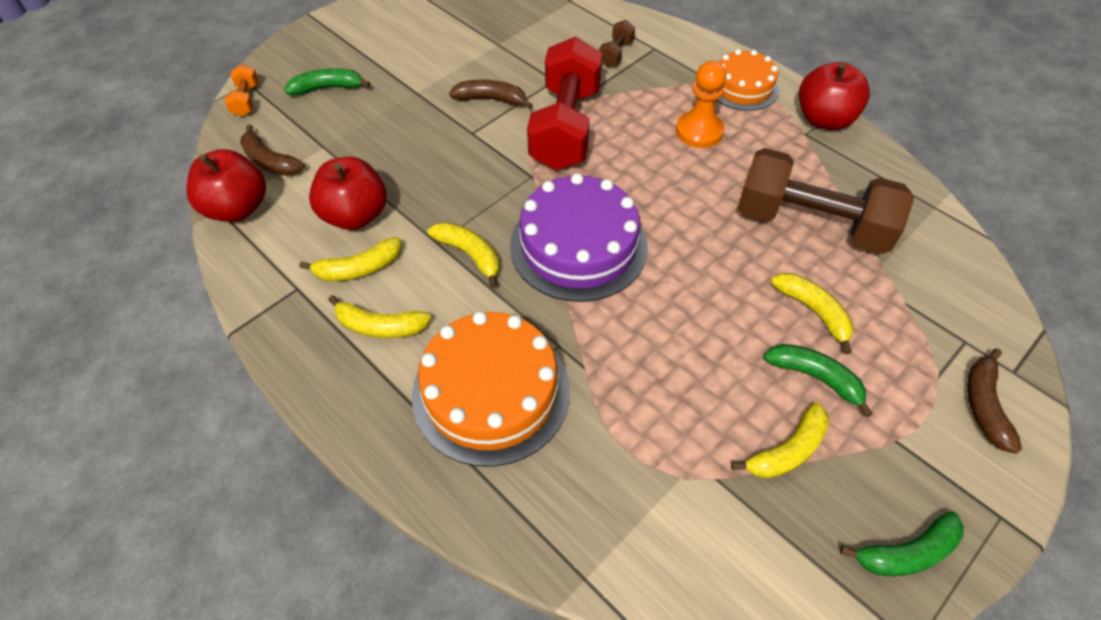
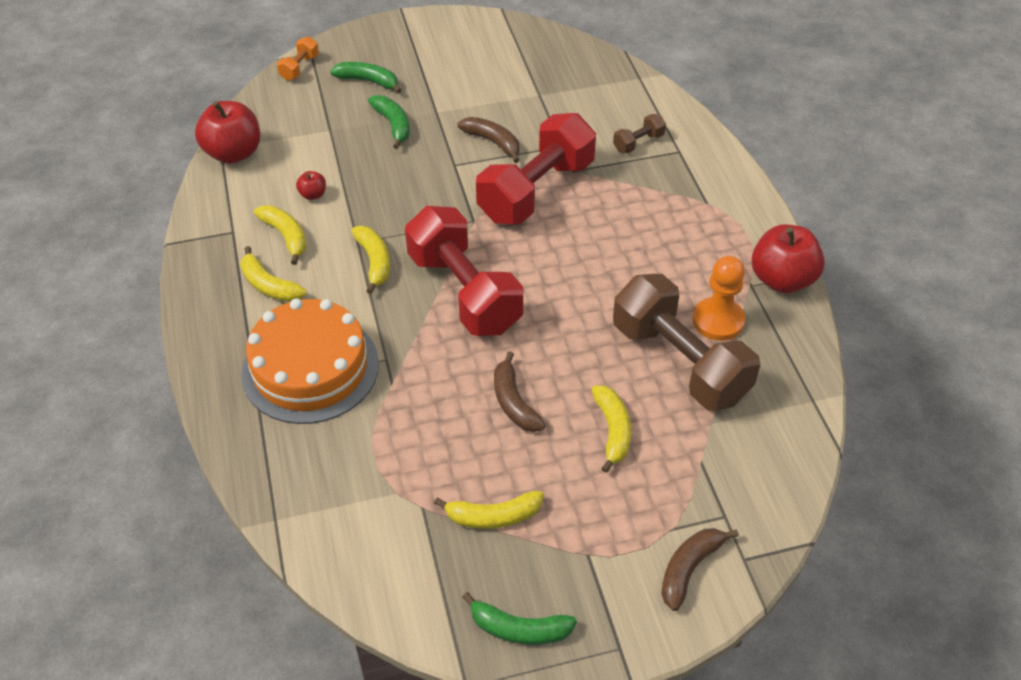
camera: 30 degrees right, 5 degrees down
(270, 161) = (282, 125): brown banana -> brown banana (514, 402)
(355, 215) = (313, 194): red apple -> red apple, size x0.45
(359, 268) = (286, 236): yellow banana -> yellow banana turned 135 degrees counterclockwise
(578, 245) = (464, 292): purple cake -> red dumbbell
(699, 131) = (652, 242): orange pawn -> orange pawn (718, 321)
(743, 87) = (731, 219): orange cake -> none
(815, 377) = (565, 478): green banana -> green banana (393, 125)

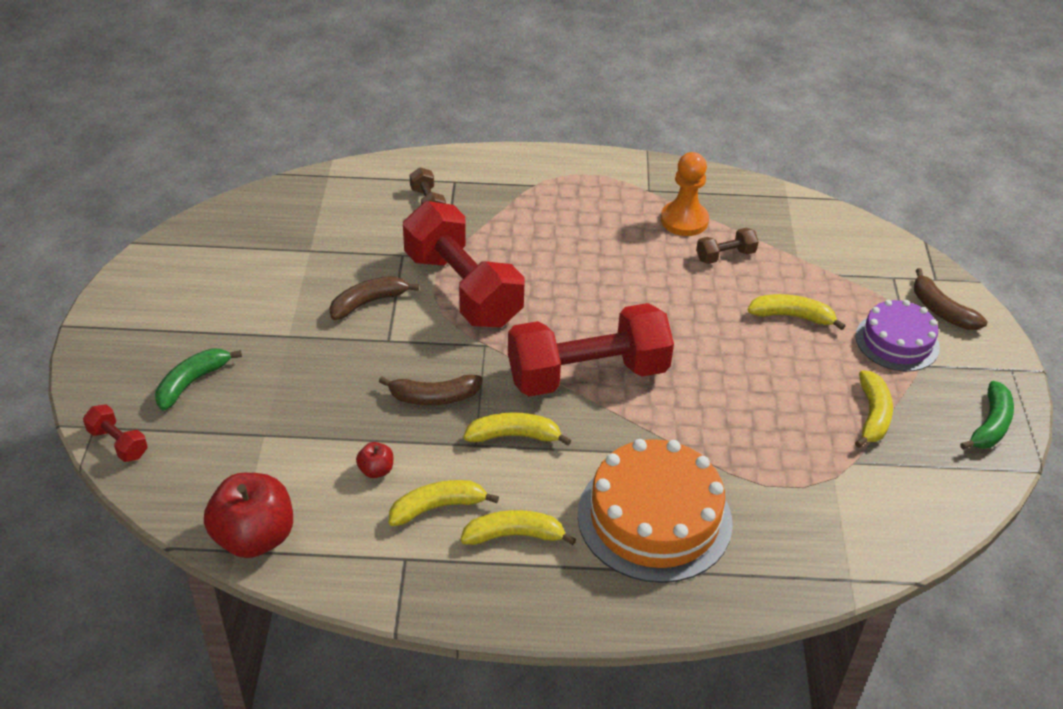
camera: 75 degrees left, 5 degrees down
(269, 285) = (514, 535): yellow banana -> yellow banana turned 150 degrees counterclockwise
(299, 68) = (118, 443): orange dumbbell -> red dumbbell
(393, 125) = (289, 376): green banana -> none
(514, 402) = (743, 371): brown banana -> brown banana (434, 397)
(616, 529) = (897, 341): none -> purple cake
(680, 362) = (725, 256): brown dumbbell -> brown dumbbell, size x0.42
(782, 280) = (649, 171): red apple -> none

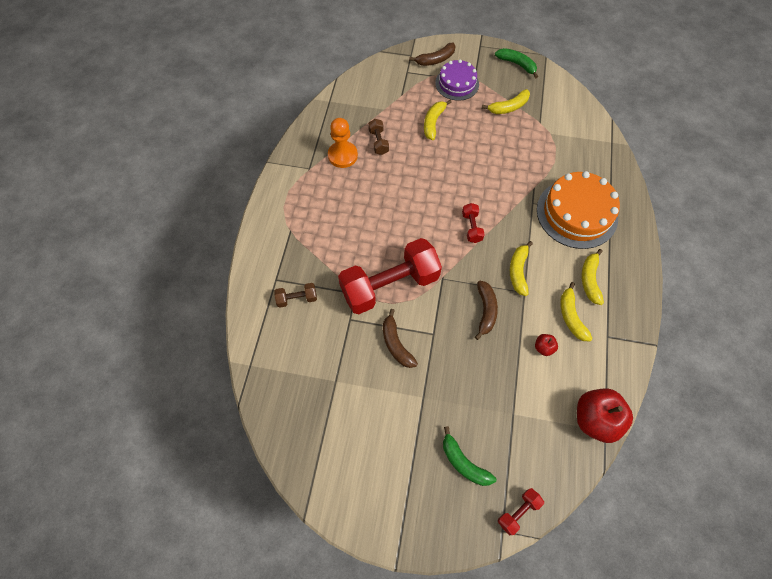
camera: 80 degrees left, 20 degrees up
(587, 374) = (471, 227): red dumbbell -> red dumbbell, size x0.42
(872, 415) = (508, 107): yellow banana -> yellow banana turned 135 degrees clockwise

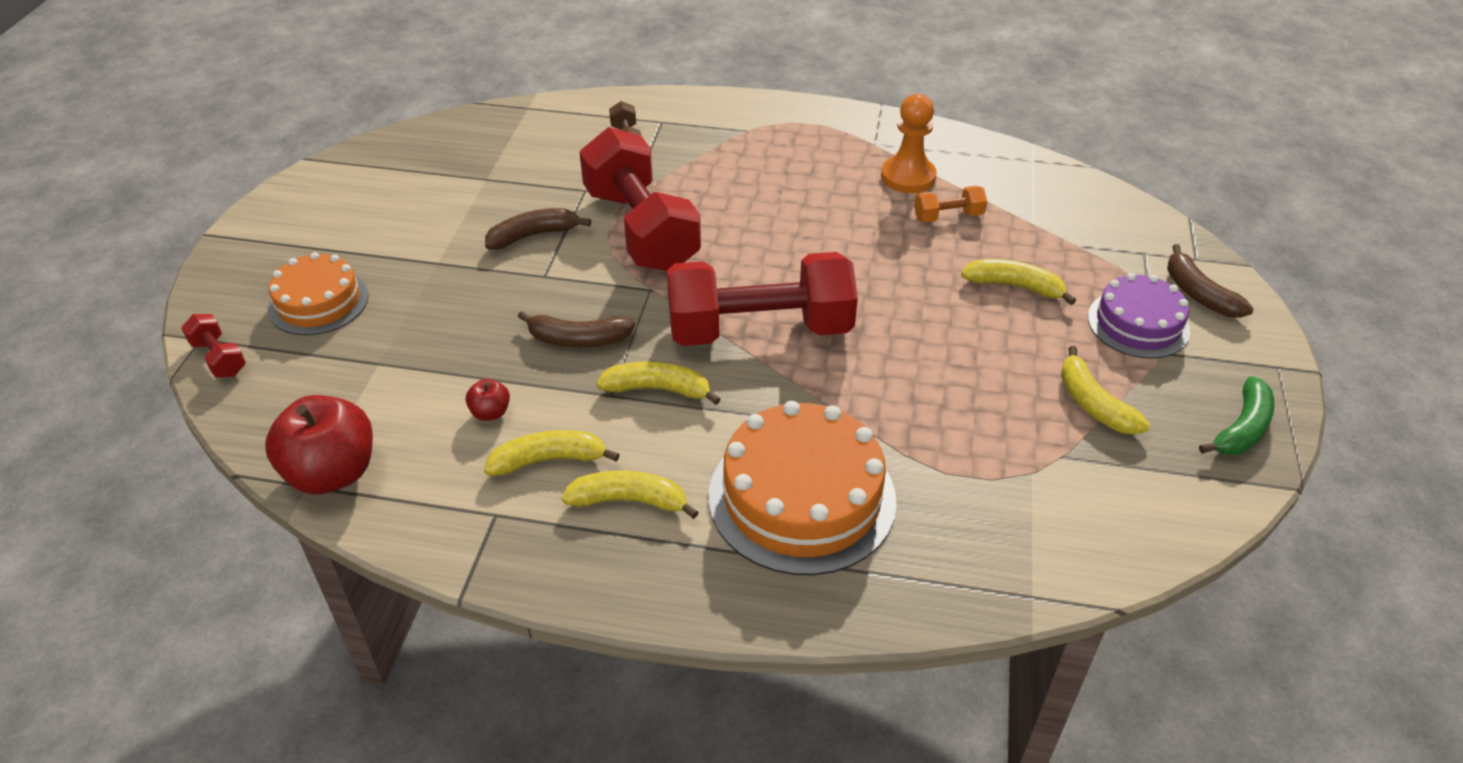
camera: 90 degrees right, 20 degrees down
(378, 142) = (948, 216): brown dumbbell -> orange dumbbell
(464, 463) = (318, 302): green banana -> orange cake
(471, 227) = (760, 330): red dumbbell -> red dumbbell, size x2.40

